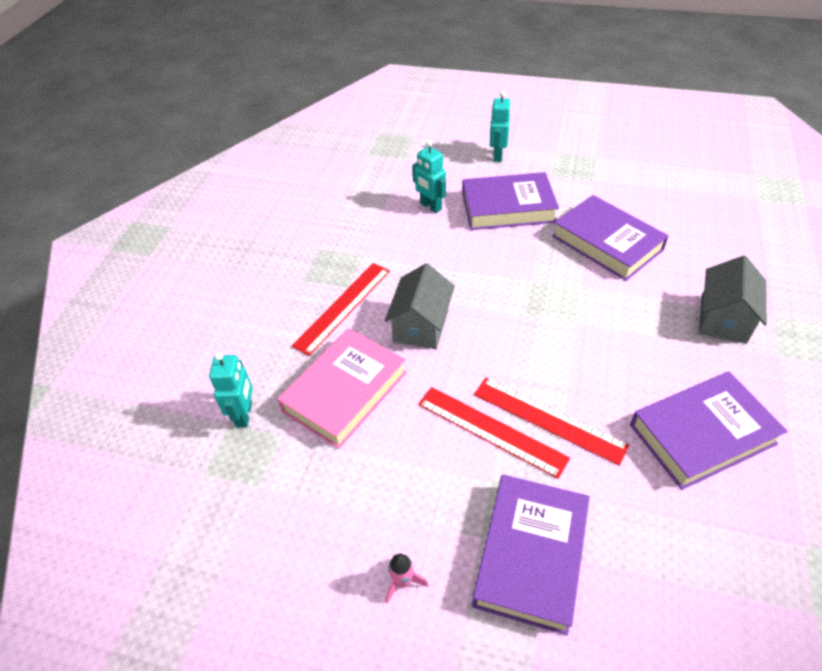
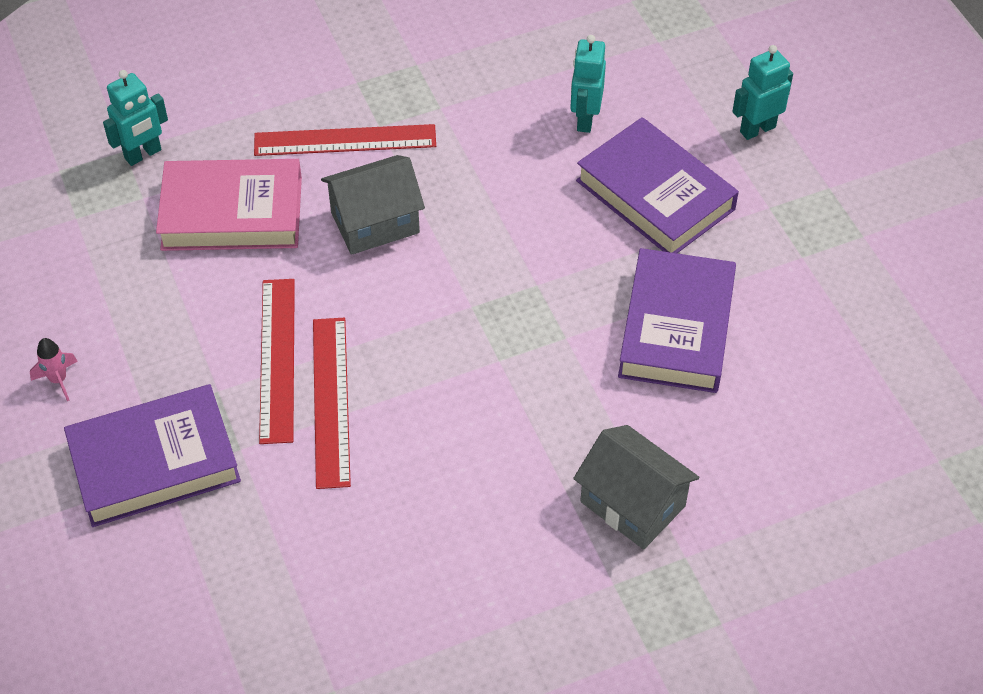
camera: 50 degrees right, 5 degrees up
(702, 434) = (418, 547): purple book -> none
(723, 319) = (632, 504): grey house -> grey house turned 60 degrees clockwise

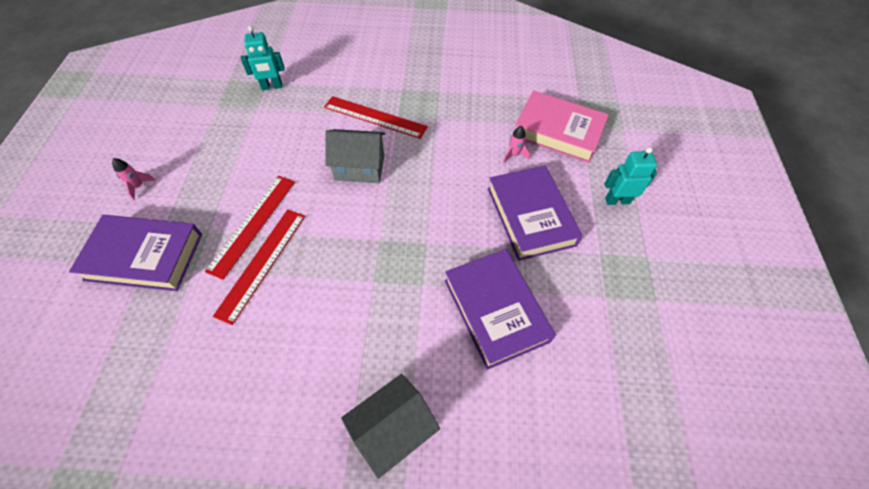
camera: 25 degrees right, 5 degrees up
(232, 213) = (291, 133): pink book -> pink book (558, 131)
(585, 119) = (514, 155): turquoise robot -> pink rocket
(632, 504) = (393, 429): grey house -> grey house turned 75 degrees clockwise
(676, 328) = (495, 310): purple book -> purple book turned 60 degrees counterclockwise

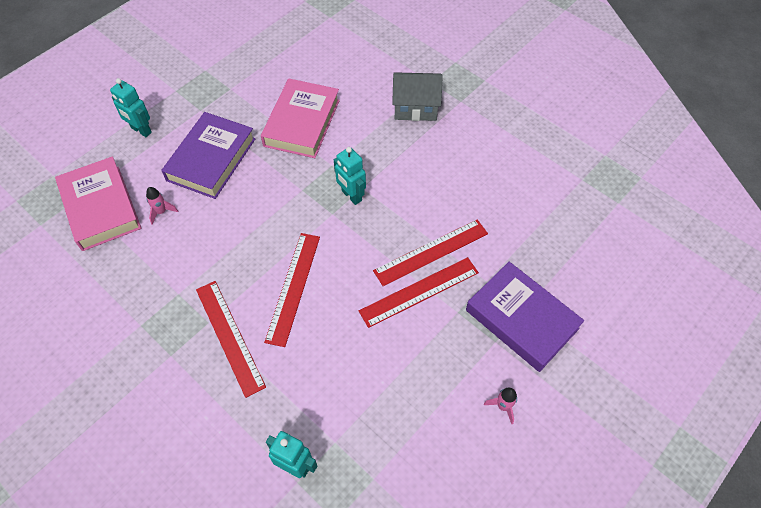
camera: 140 degrees left, 0 degrees up
(359, 167) = (293, 287): grey house -> red ruler
(376, 266) = (351, 196): none -> turquoise robot
(495, 310) = (302, 123): purple book -> pink book

